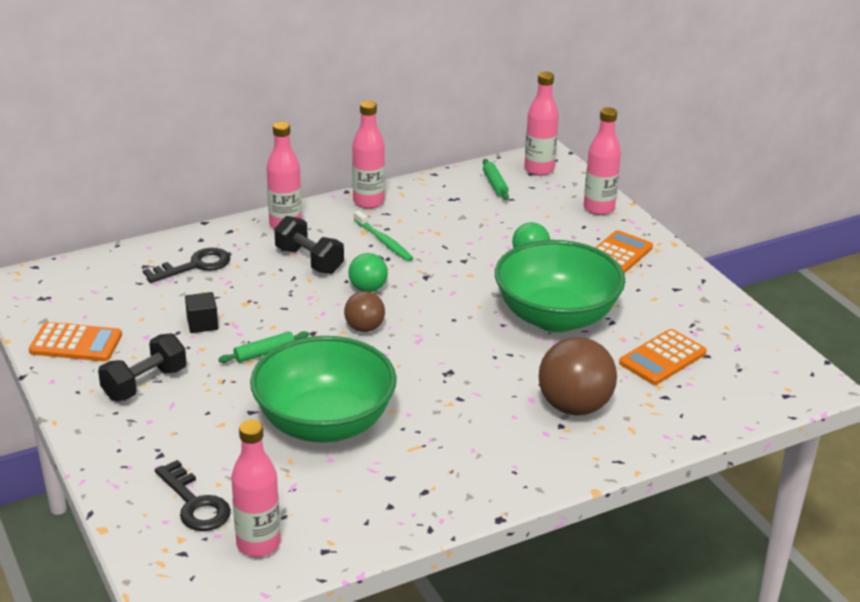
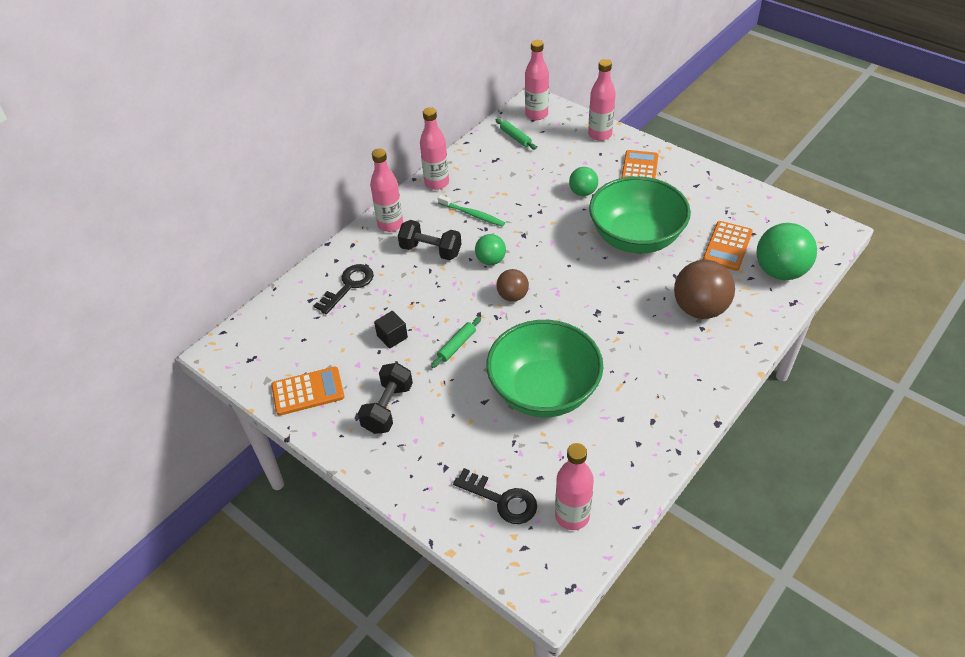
camera: 20 degrees left, 15 degrees up
(708, 402) = (780, 271): none -> green ball

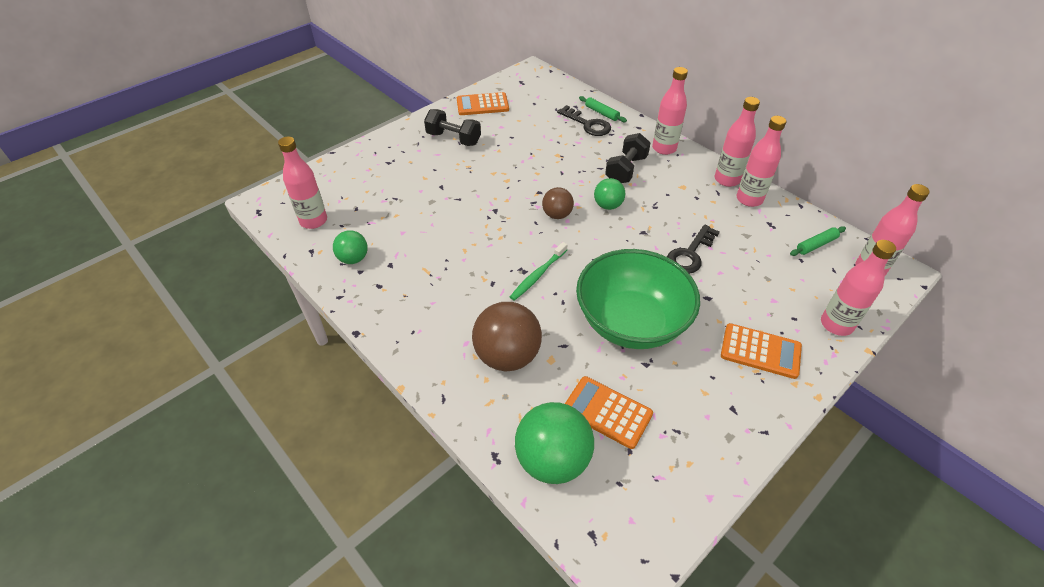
camera: 95 degrees right, 0 degrees up
(308, 391) = (482, 105): orange calculator -> orange calculator turned 90 degrees clockwise
(392, 337) = (525, 144): black cube -> none
(456, 345) = (505, 176): green rolling pin -> green rolling pin (602, 113)
(463, 170) = (749, 199): none -> pink bottle
(472, 214) = (676, 200): green toothbrush -> green toothbrush (538, 275)
(502, 500) = (347, 187): black key -> black key (690, 254)
(544, 391) = (439, 221): green bowl -> none
(583, 192) = (714, 289): green ball -> green ball (353, 259)

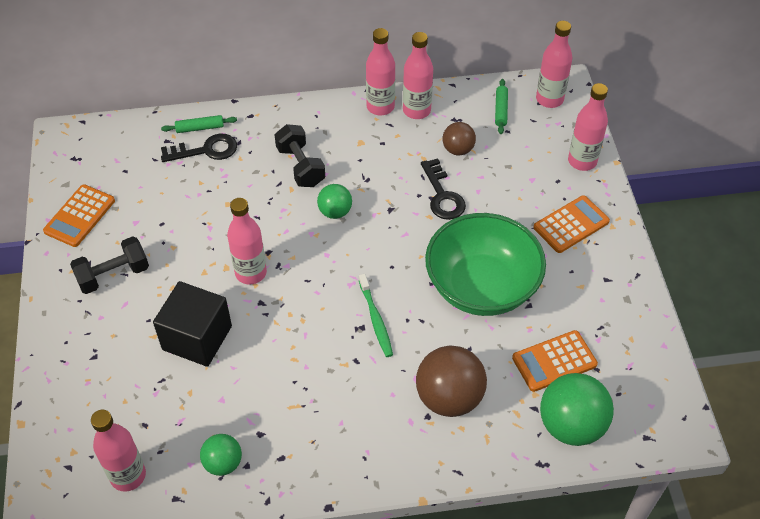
camera: 55 degrees left, 5 degrees up
(440, 196) = (197, 338): none -> black cube
(557, 215) = (312, 257): brown ball -> brown ball (458, 149)
(664, 148) = (299, 119): pink bottle -> pink bottle (251, 273)

